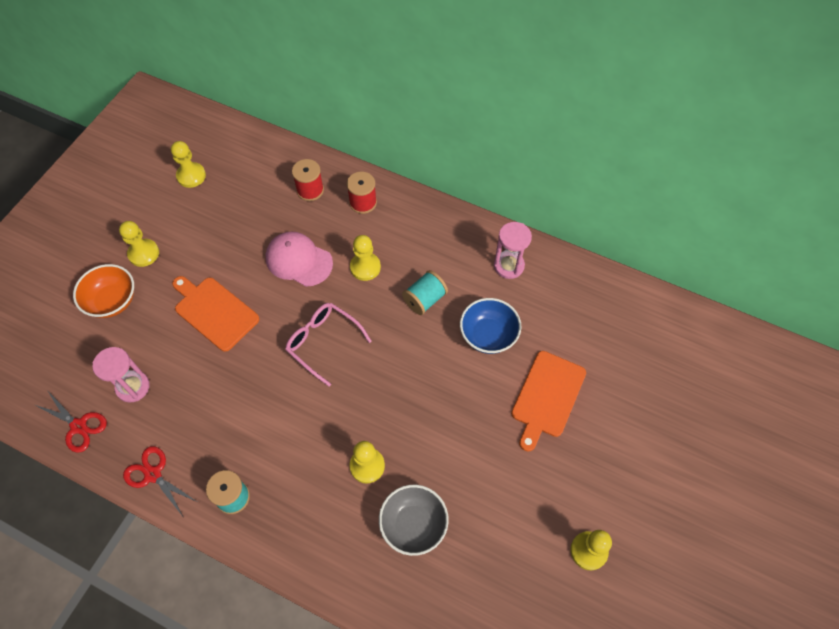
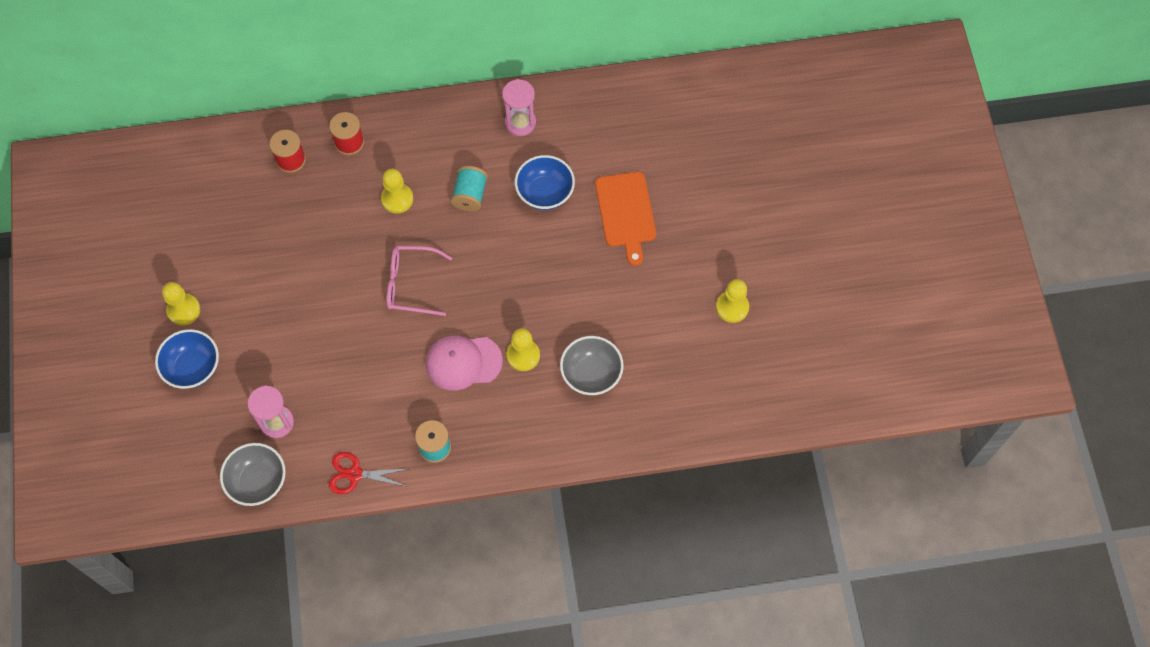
camera: 35 degrees left, 5 degrees up
(78, 426) = (257, 481): red scissors -> grey bowl
(112, 301) = (193, 367): orange bowl -> blue bowl
(191, 176) = (164, 214): yellow pawn -> none
(214, 312) = (294, 318): orange cutting board -> none
(299, 260) = (333, 229): pink cap -> pink cap (463, 362)

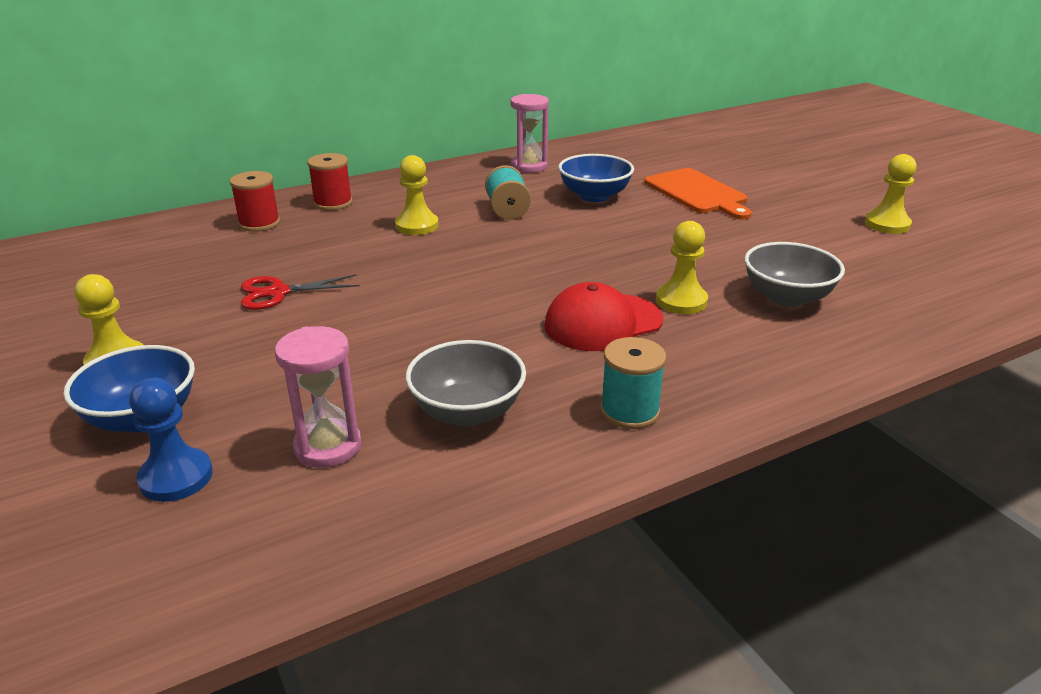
camera: 20 degrees left, 35 degrees down
(203, 420) = (176, 477): none -> blue pawn
(257, 481) = (317, 535): grey bowl -> grey bowl (467, 412)
(355, 474) = (512, 476): red scissors -> red scissors (278, 292)
(411, 284) = (477, 277): pink glasses -> none
(463, 362) = (603, 322): pink cap -> red cap

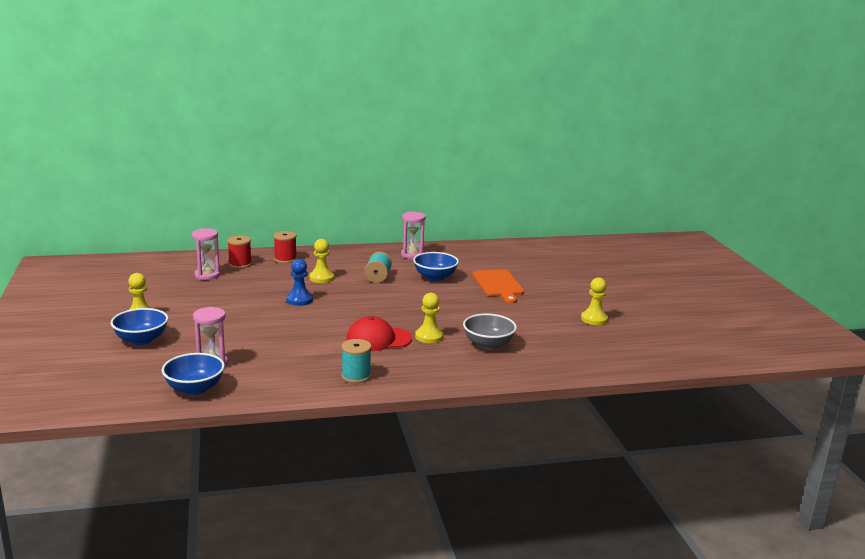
camera: 15 degrees right, 10 degrees down
(176, 477) = (144, 363): blue pawn -> blue pawn (299, 300)
(210, 253) = (207, 275): none -> pink hourglass
(278, 292) = (229, 299): red scissors -> none
(325, 522) = (194, 389): none -> blue bowl
(467, 412) = (281, 363): grey bowl -> none

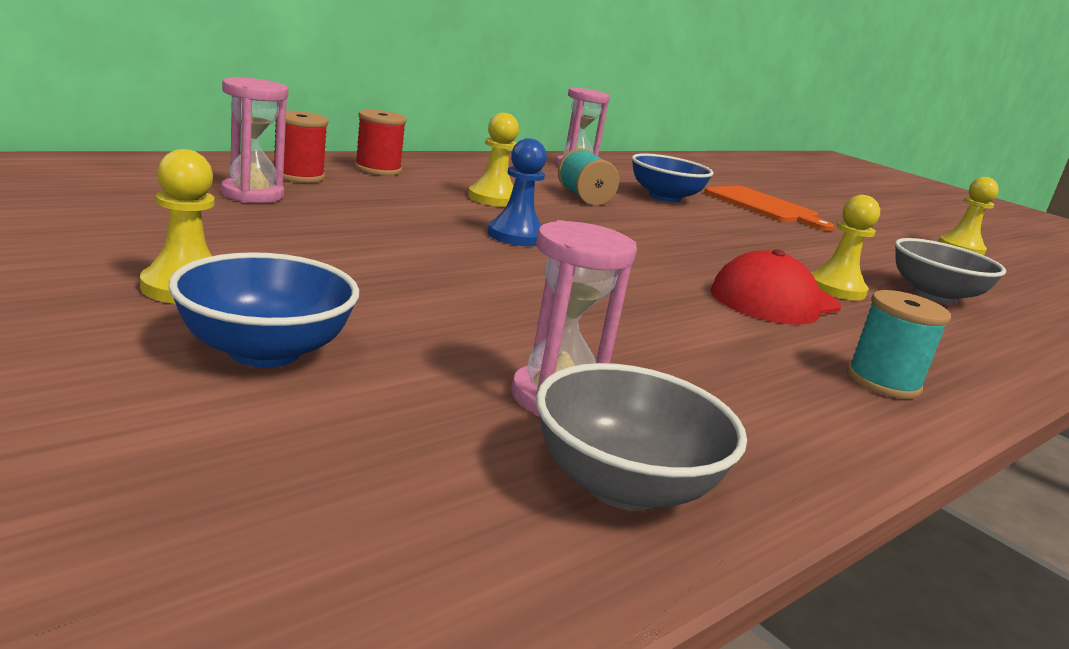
camera: 30 degrees left, 0 degrees up
(194, 389) = (623, 485): blue bowl -> grey bowl

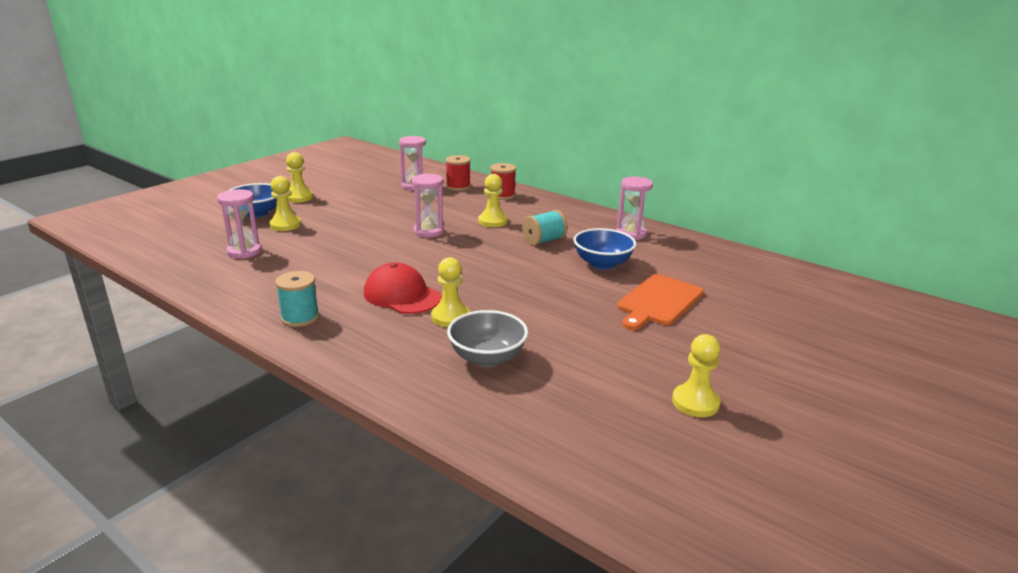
camera: 80 degrees right, 5 degrees up
(393, 330) = (285, 225): none -> yellow pawn
(516, 236) = (428, 231): blue pawn -> pink hourglass
(623, 485) = (188, 264): grey bowl -> none

